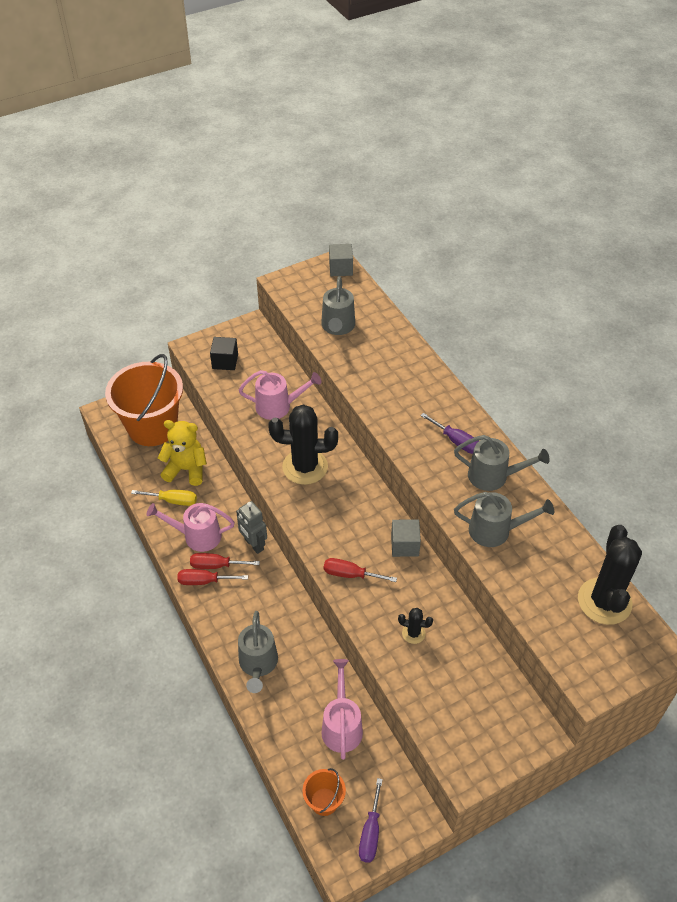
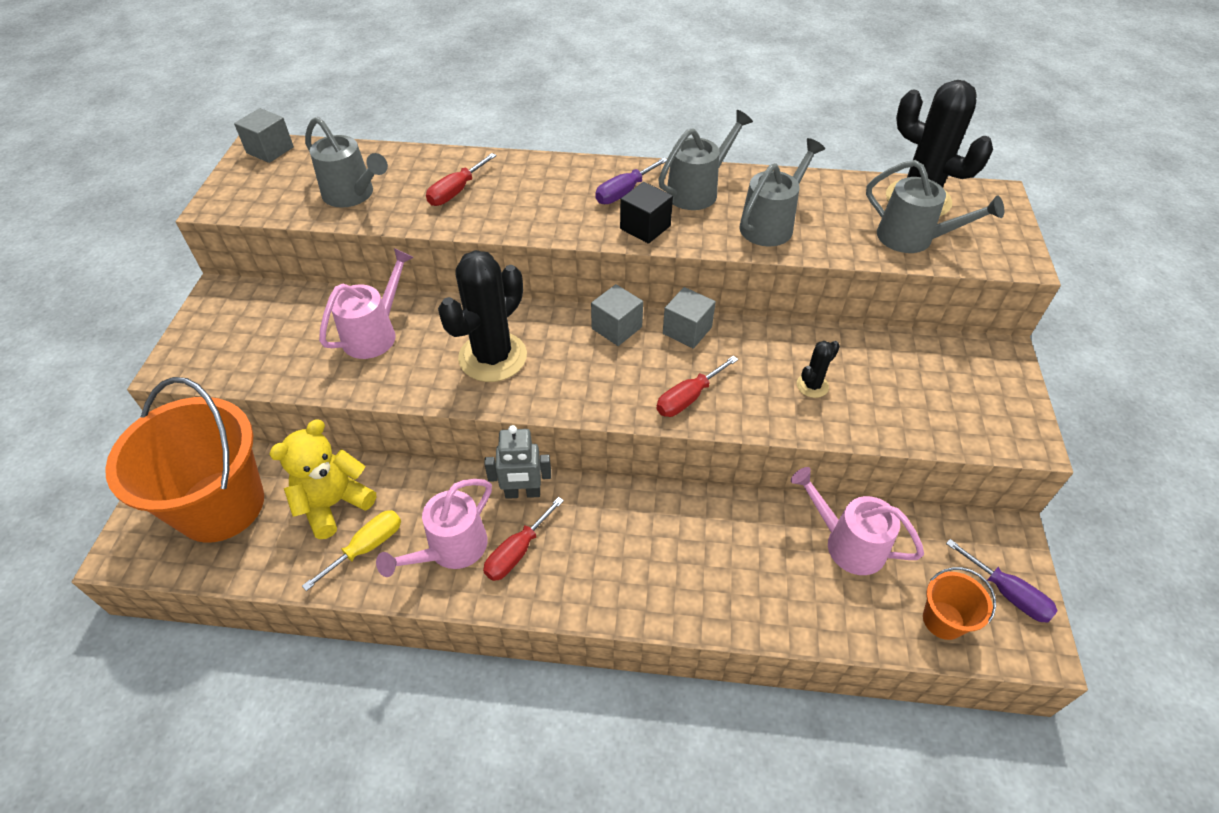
camera: 55 degrees left, 0 degrees up
(204, 581) = (529, 580): red screwdriver -> red screwdriver (456, 192)
(225, 361) = (240, 346): black cube -> black cube (645, 227)
(258, 665) = (704, 586): grey watering can -> grey watering can (913, 239)
(376, 509) = (616, 328): none -> grey cube
(456, 441) = (624, 192): purple screwdriver -> purple screwdriver turned 150 degrees clockwise

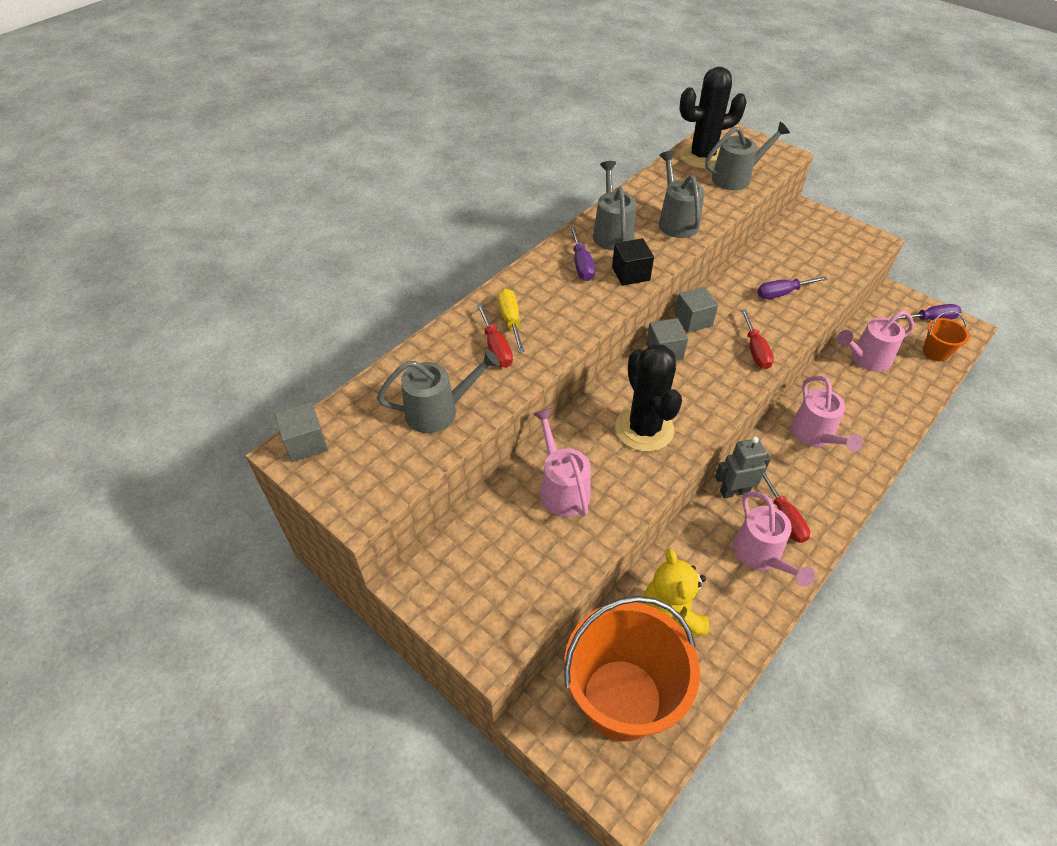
camera: 55 degrees left, 0 degrees up
(367, 547) = (729, 607): yellow screwdriver -> yellow screwdriver (510, 320)
(522, 493) = (734, 491): grey robot -> grey robot turned 135 degrees counterclockwise
(665, 536) = (815, 435): none -> pink watering can
(812, 386) = (782, 293): black cactus -> purple screwdriver

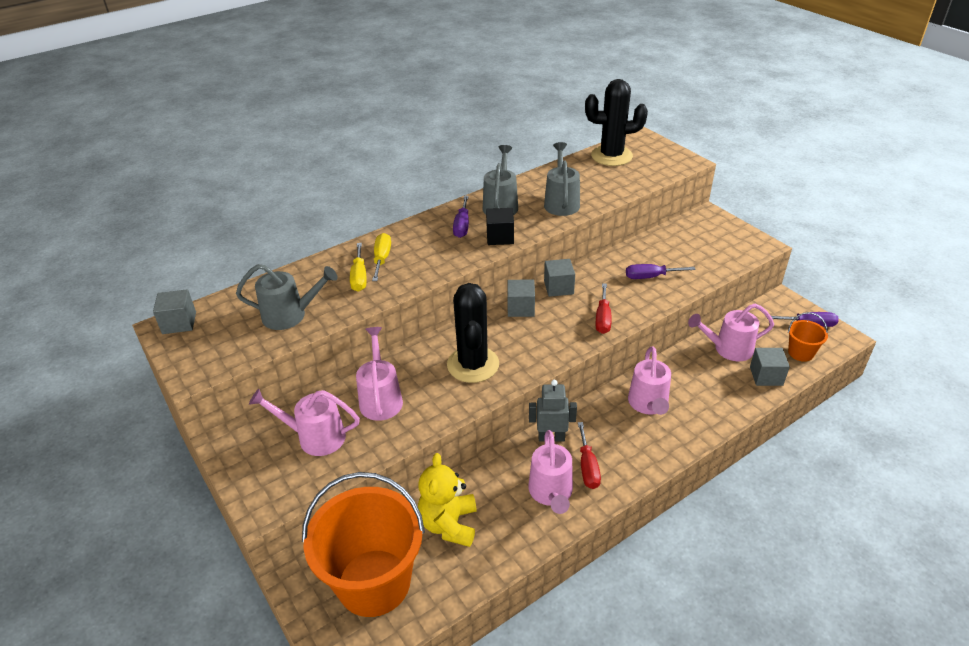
camera: 15 degrees right, 10 degrees down
(496, 348) = (359, 277): red screwdriver -> yellow screwdriver
(509, 551) = (314, 437): none -> pink watering can
(736, 177) = (633, 175): grey watering can -> none
(914, 383) = (766, 376): none -> grey cube

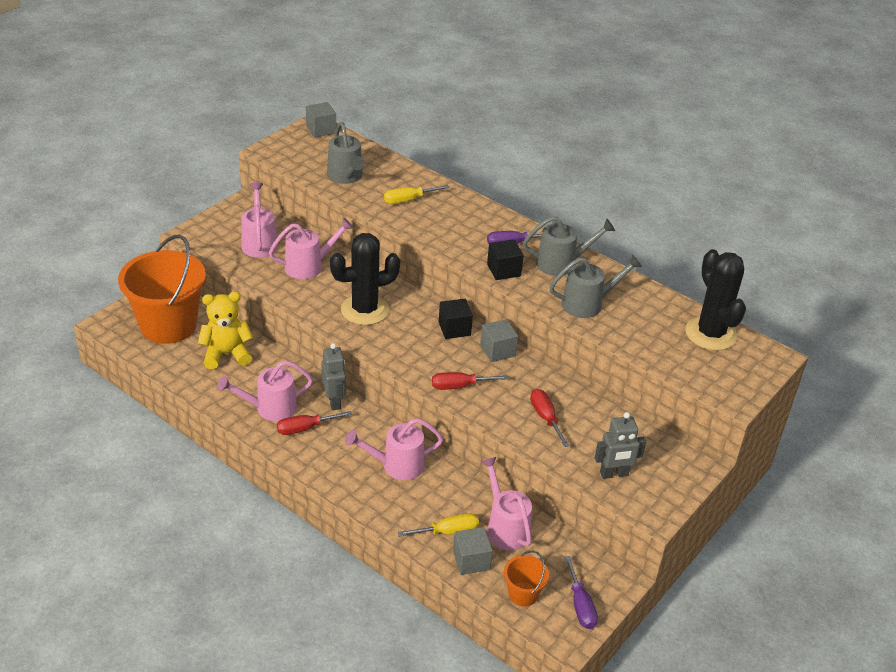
camera: 70 degrees right, 0 degrees up
(382, 259) = (439, 207): yellow screwdriver -> yellow screwdriver (448, 532)
(520, 308) = (454, 328): grey cube -> black cube
(650, 277) = (545, 417): purple screwdriver -> red screwdriver
(719, 255) = (614, 474): none -> grey robot

